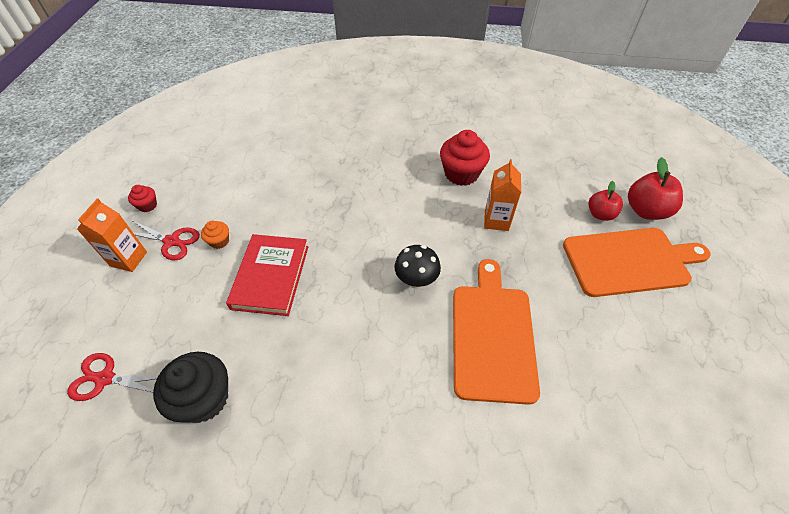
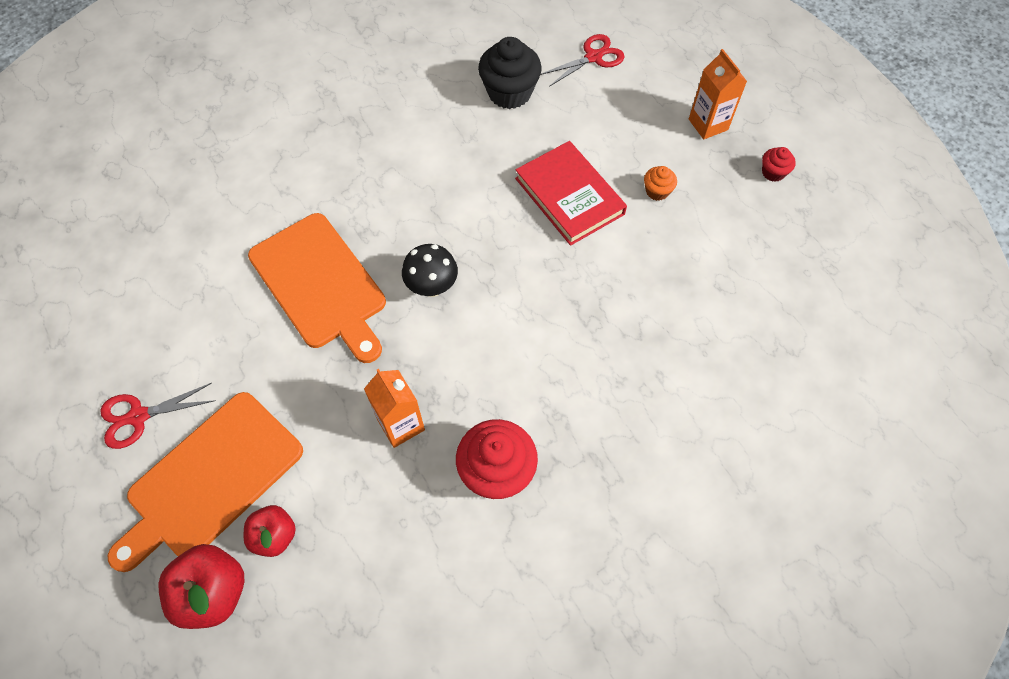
camera: 140 degrees right, 10 degrees up
(172, 241) = (697, 161): red scissors -> red scissors (139, 416)

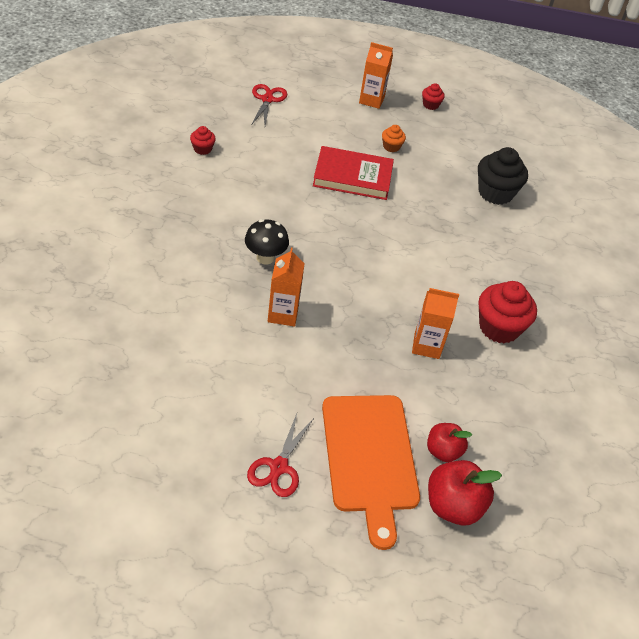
camera: 55 degrees left, 15 degrees down
(320, 284) = (283, 314): orange cutting board -> orange carton
(432, 287) = (346, 269): black mushroom -> black mushroom (265, 258)
(463, 72) = (202, 149): none -> red cupcake
(509, 92) = (246, 144): black cupcake -> black cupcake (495, 193)

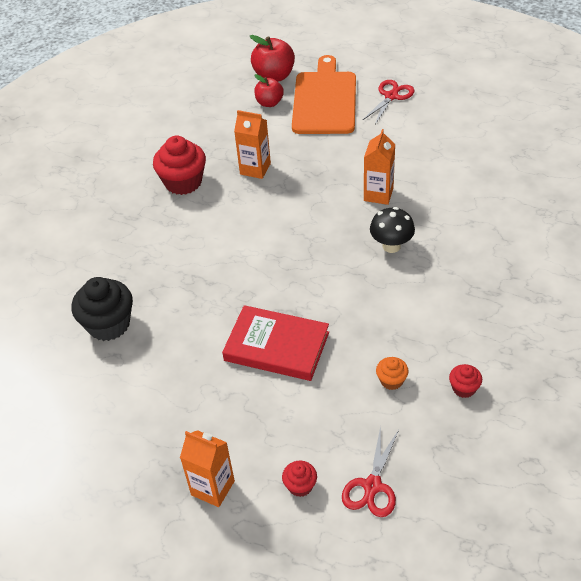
camera: 160 degrees left, 0 degrees up
(391, 147) = (212, 395): orange cupcake -> orange cupcake (391, 380)
(430, 105) = (125, 479): red cupcake -> red cupcake (300, 486)

